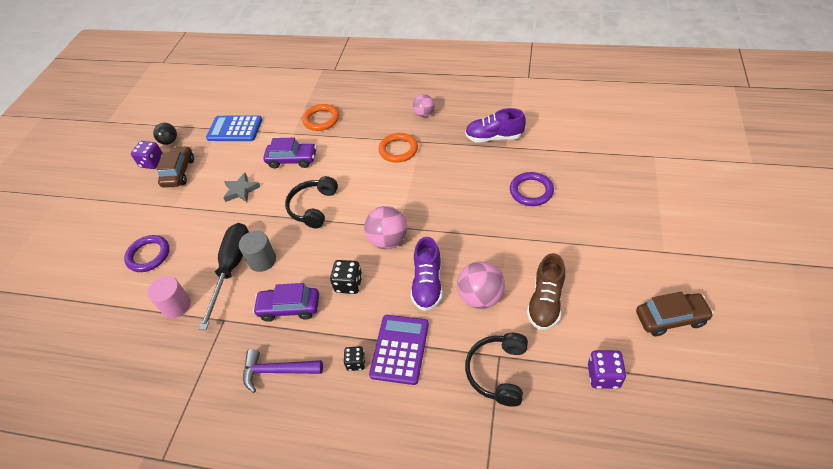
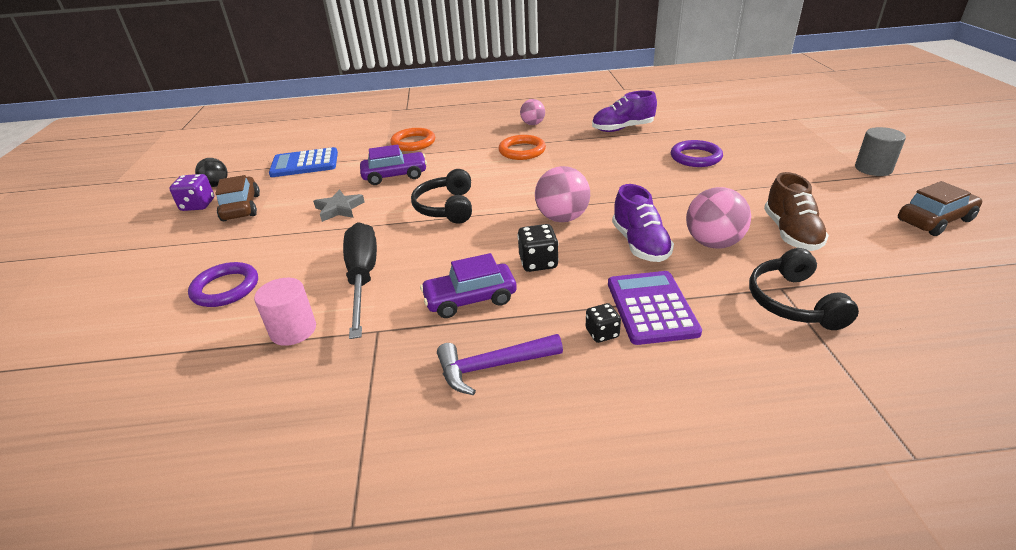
camera: 20 degrees left, 15 degrees down
(262, 260) = (404, 263): grey cylinder -> grey cylinder (873, 168)
(603, 376) = (916, 279): purple dice -> none

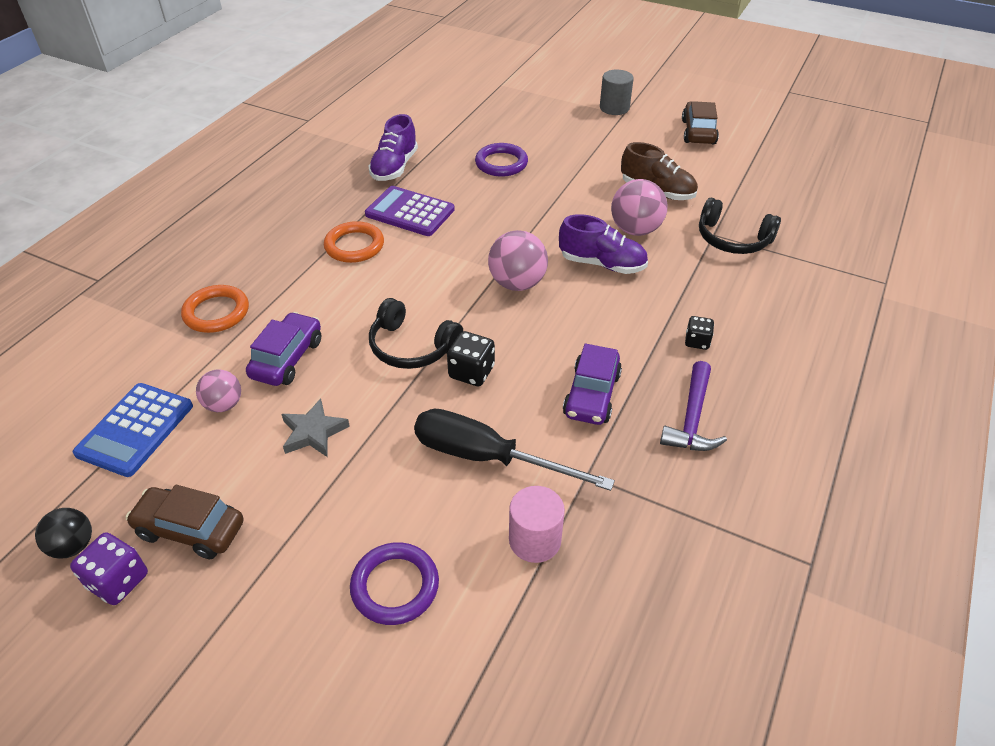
camera: 60 degrees left, 10 degrees up
(533, 124) = (301, 210): pink ball -> pink ball (224, 405)
(538, 262) = (574, 330): black dice -> black dice (471, 372)
(651, 308) = (687, 302): purple calculator -> purple calculator (410, 212)

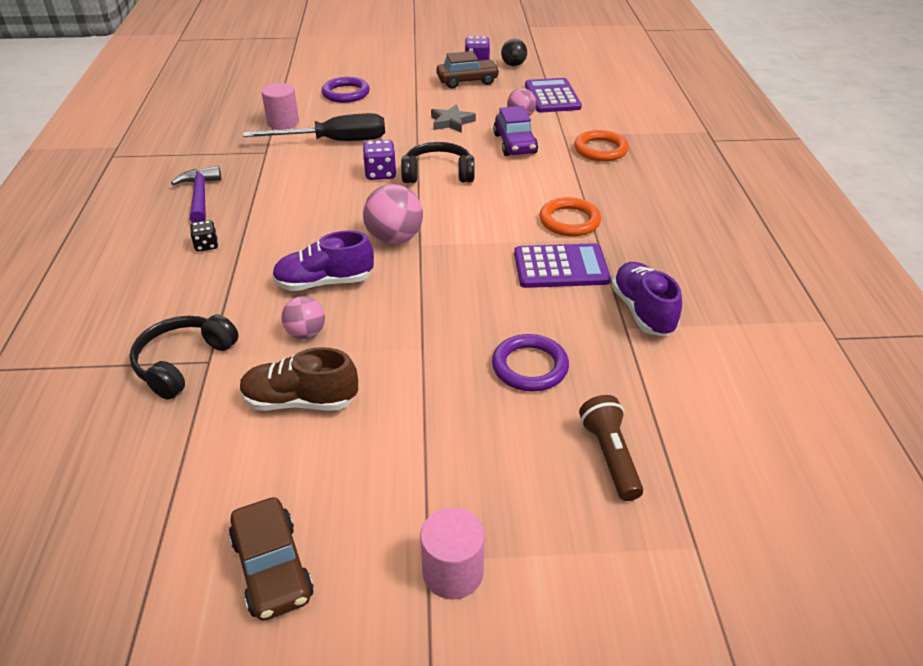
camera: 150 degrees right, 5 degrees down
(135, 429) = (552, 96): blue calculator -> purple calculator
(471, 372) = (380, 174): black dice -> purple dice
(502, 117) = (610, 456): none -> brown flashlight
(591, 395) = (282, 187): purple car -> none
(614, 108) = (453, 572): grey cylinder -> pink cylinder
(635, 230) = (306, 333): pink ball -> pink ball, size x0.62
(732, 239) = (183, 362): black headphones -> black headphones turned 60 degrees counterclockwise

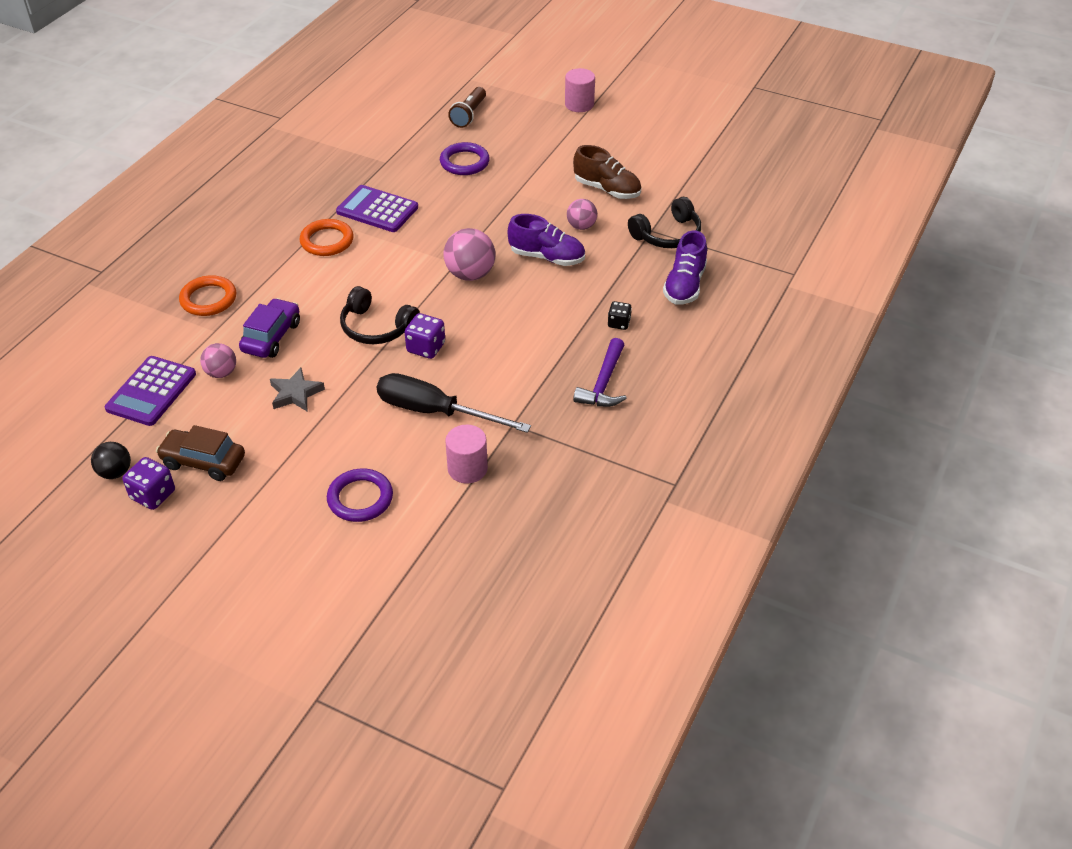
camera: 150 degrees left, 5 degrees up
(272, 568) = (656, 130): brown car -> none
(642, 311) = (364, 166): purple shoe -> purple shoe (684, 285)

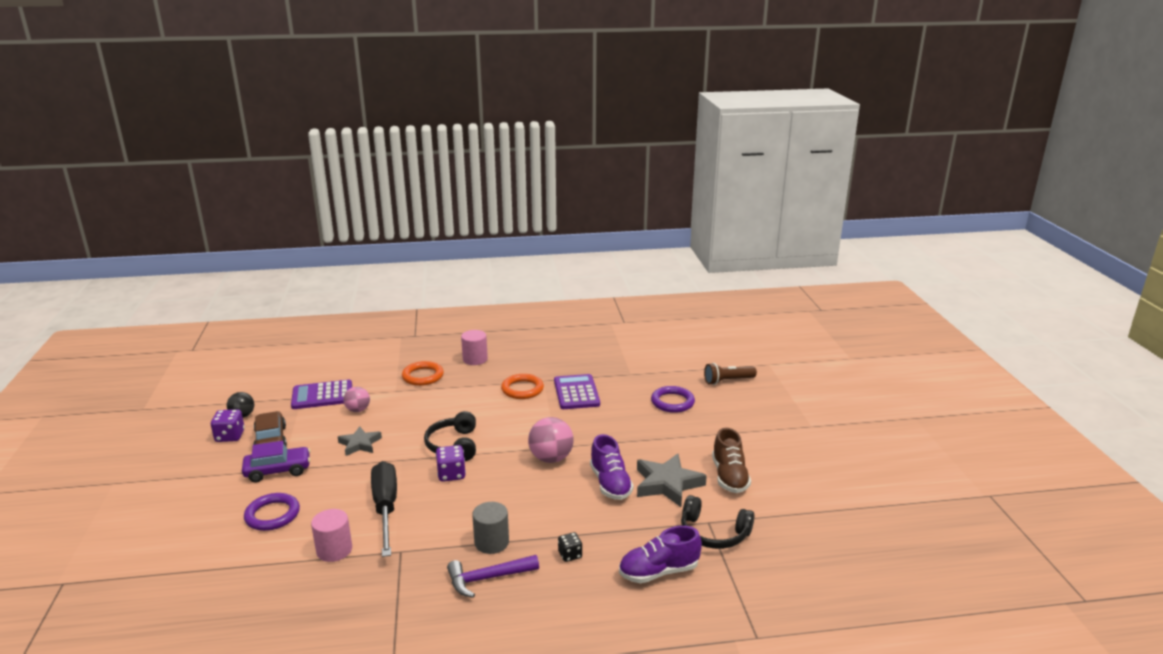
camera: 55 degrees right, 20 degrees down
(271, 337) = (407, 412): purple car -> purple car (278, 471)
(557, 362) = (491, 542): none -> grey cylinder
(579, 104) = (814, 419): pink cylinder -> pink cylinder (475, 359)
(581, 226) = (667, 484): pink ball -> grey star

